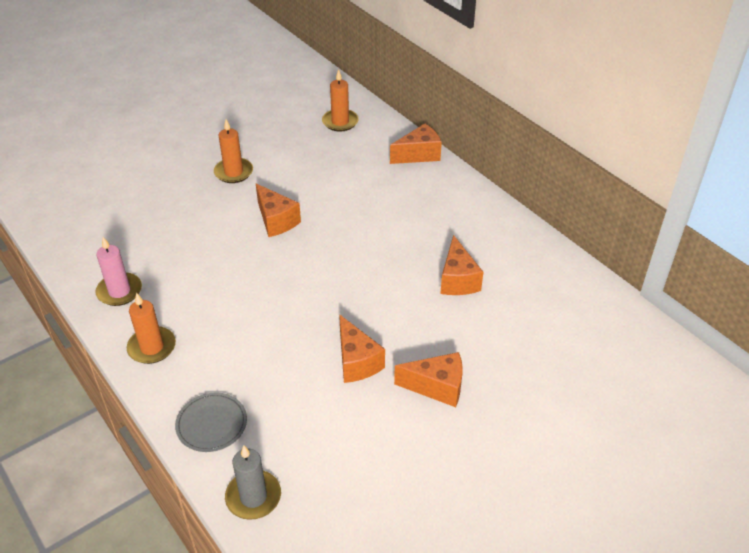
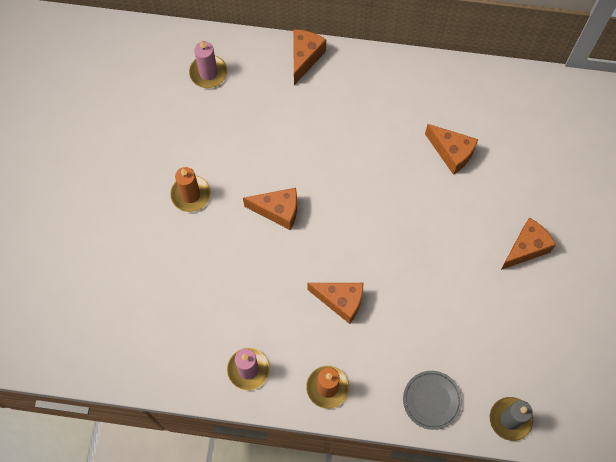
camera: 45 degrees left, 25 degrees up
(340, 122) = (208, 73): orange candle -> pink candle
(356, 361) = (462, 275): orange cheese -> orange cheese (341, 301)

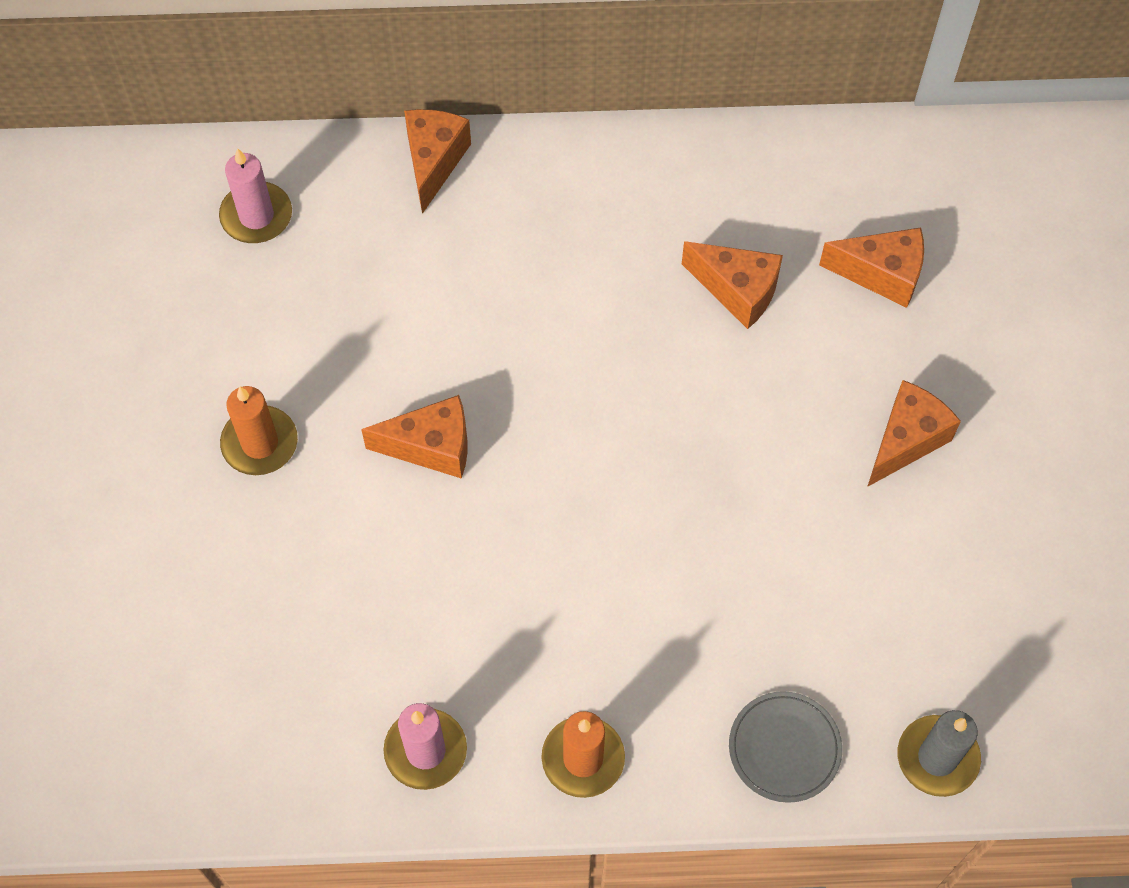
camera: 10 degrees left, 5 degrees down
(341, 301) = (579, 593): orange cheese -> orange cheese (882, 274)

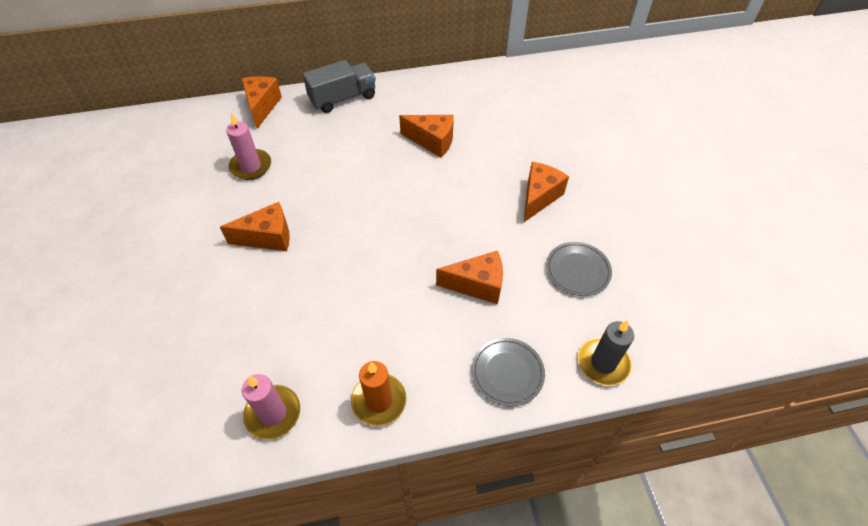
camera: 10 degrees left, 10 degrees down
(256, 216) = (163, 141): pink candle -> pink candle (251, 166)
(260, 443) = (162, 250): orange candle -> none
(584, 164) = (343, 98): none -> grey truck
(882, 274) = (507, 125): orange cheese -> orange cheese (477, 285)
(938, 593) = (577, 270): none -> grey plate

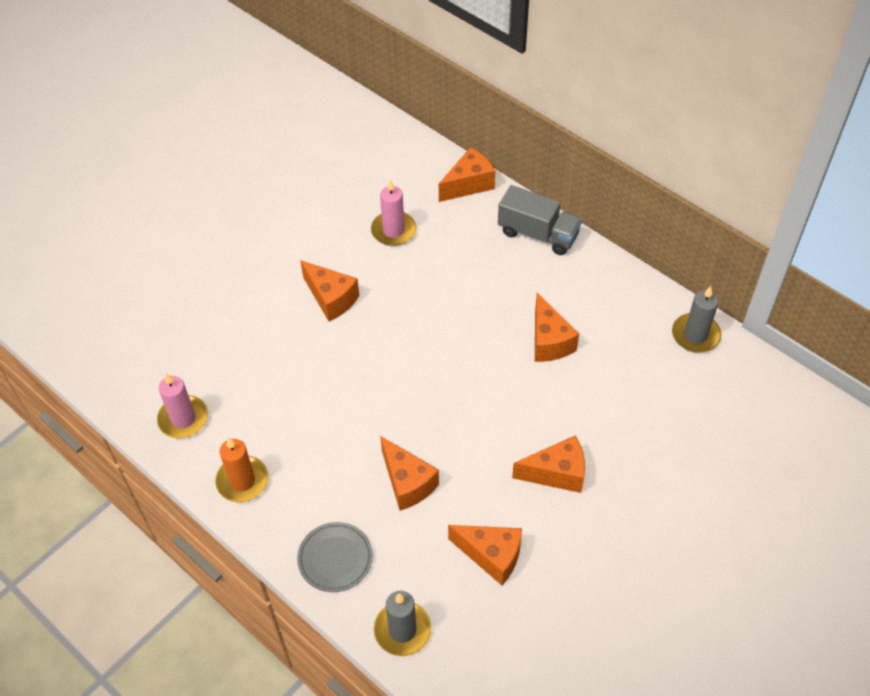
camera: 55 degrees right, 0 degrees up
(494, 77) = (695, 335): none -> grey candle
(577, 270) = (491, 556): grey plate -> orange cheese

